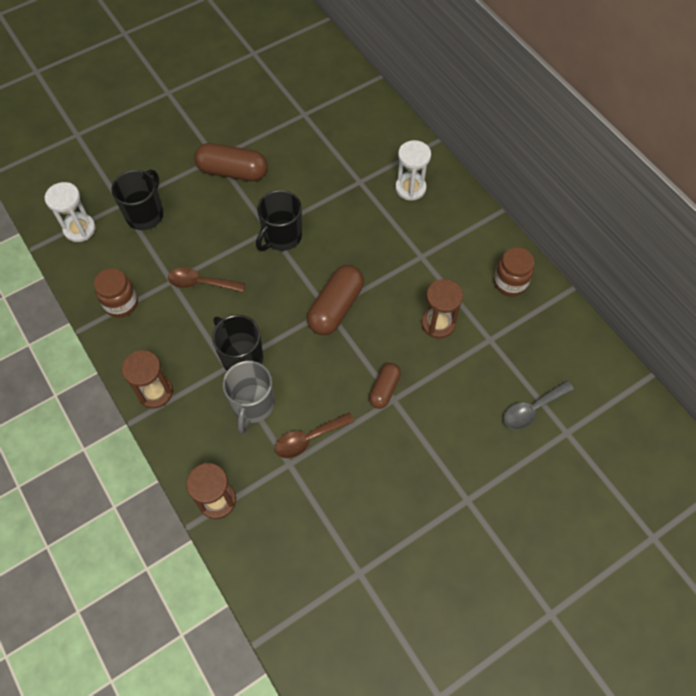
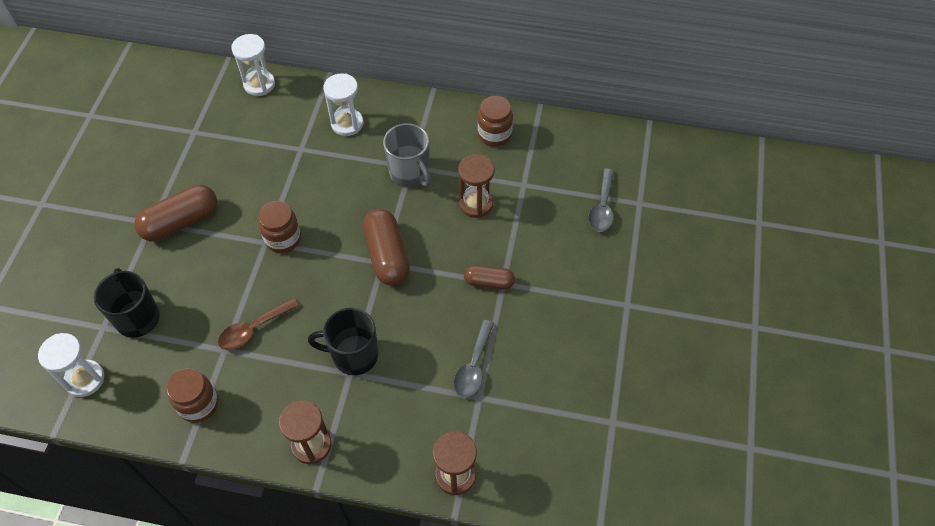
camera: 45 degrees left, 5 degrees down
(252, 405) = (403, 382): grey mug -> grey mug (410, 173)
(282, 237) = (283, 239): black mug -> brown jar
(308, 438) = (473, 366): brown spoon -> grey spoon
(381, 112) = (259, 84): none -> white hourglass
(384, 389) = (489, 282): brown capsule -> brown capsule turned 60 degrees counterclockwise

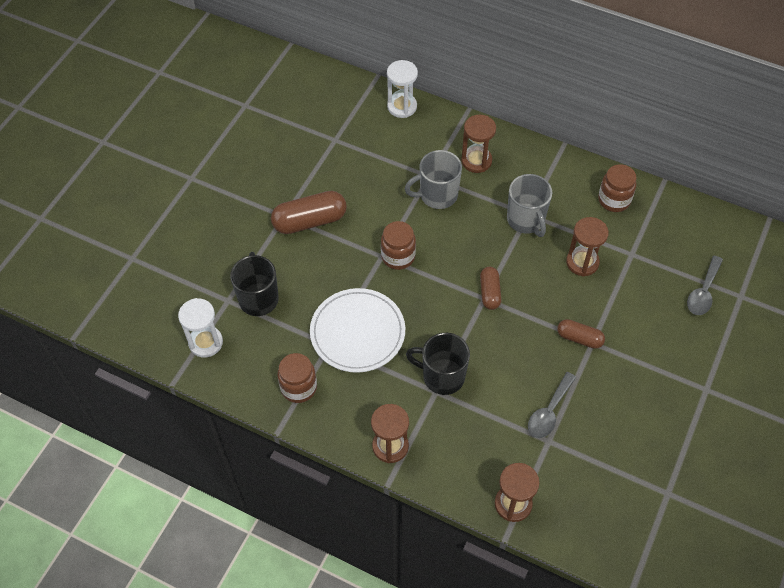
camera: 15 degrees right, 0 degrees up
(253, 329) = (357, 332): brown spoon -> white plate
(313, 167) = (437, 195): none -> grey mug
(347, 124) = (476, 161): white hourglass -> brown hourglass
(387, 255) = (489, 293): brown capsule -> brown capsule, size x0.59

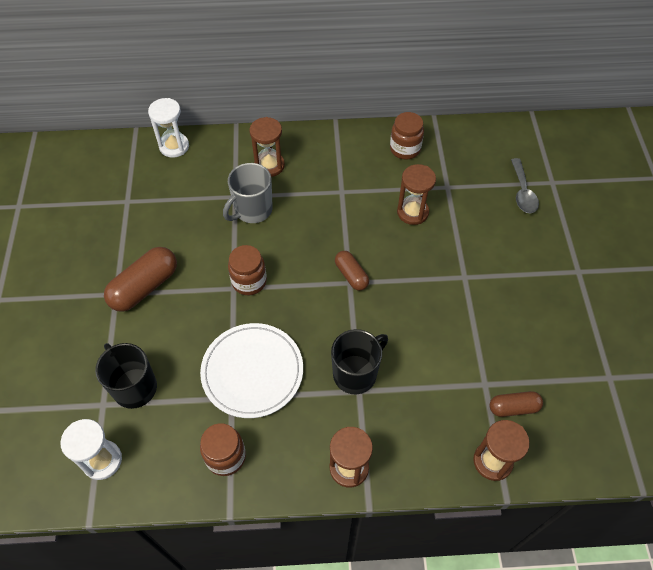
camera: 30 degrees left, 0 degrees up
(442, 376) = (356, 373): black mug -> black mug turned 150 degrees clockwise
(526, 220) = (343, 197): grey mug -> none
(549, 411) = (468, 357): grey spoon -> none
(579, 338) = (452, 278): brown capsule -> brown capsule (513, 408)

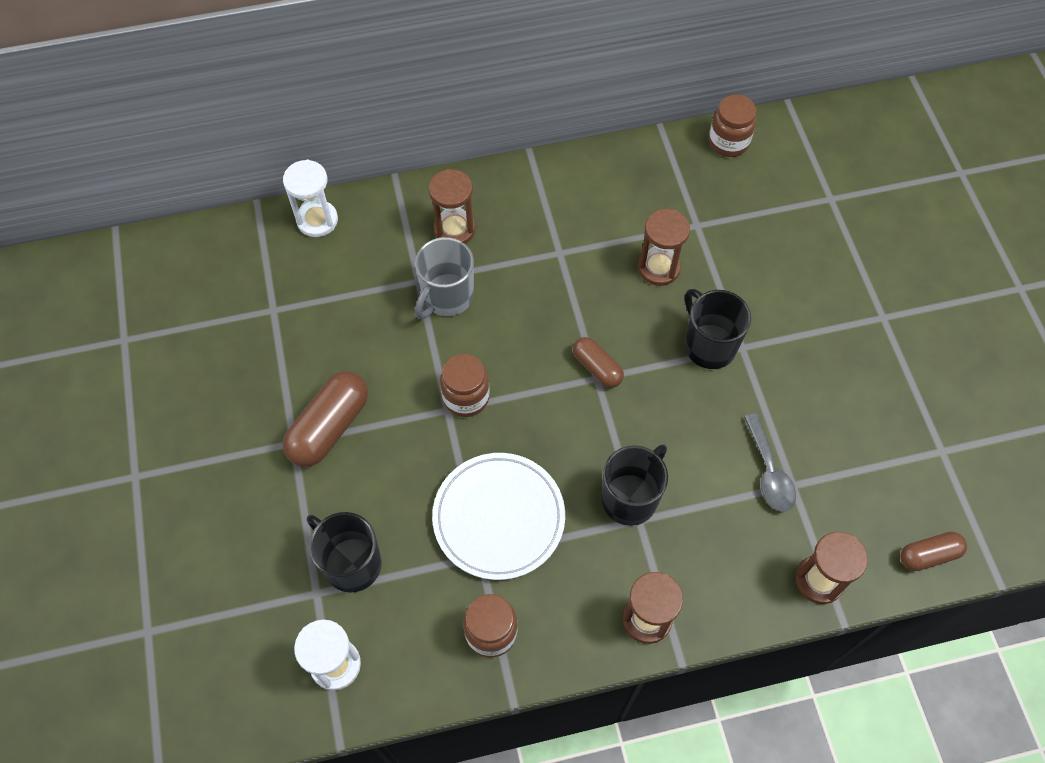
camera: 10 degrees left, 5 degrees up
(405, 149) = (631, 179): brown jar -> brown jar (728, 142)
(439, 272) = (709, 345): none -> black mug
(513, 408) = (832, 509): brown capsule -> brown capsule (928, 555)
(522, 192) = (795, 218): grey spoon -> grey spoon (769, 471)

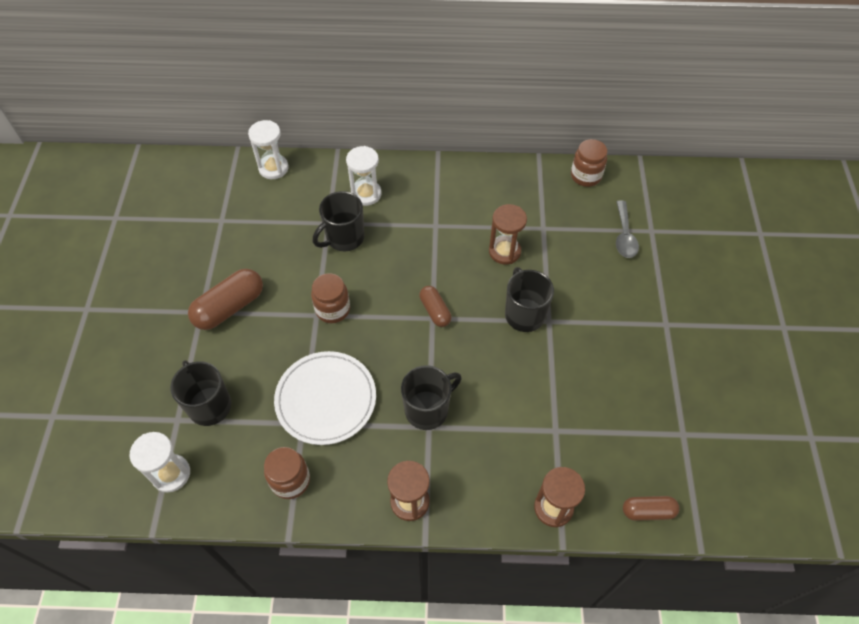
camera: 15 degrees right, 5 degrees down
(447, 297) = (344, 238): grey mug -> black mug
(454, 229) = (366, 194): brown hourglass -> white hourglass
(769, 471) = (540, 416): grey spoon -> grey spoon (624, 236)

